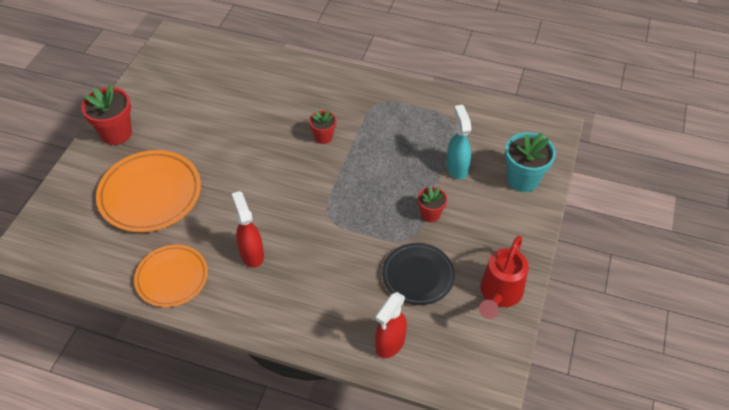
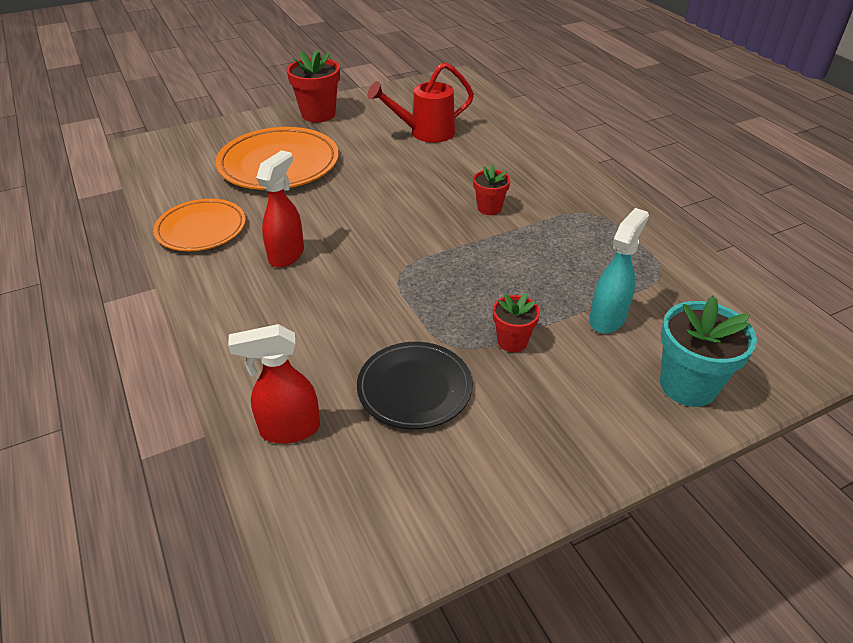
camera: 45 degrees right, 10 degrees down
(498, 295) = (485, 485): red watering can -> red watering can (424, 133)

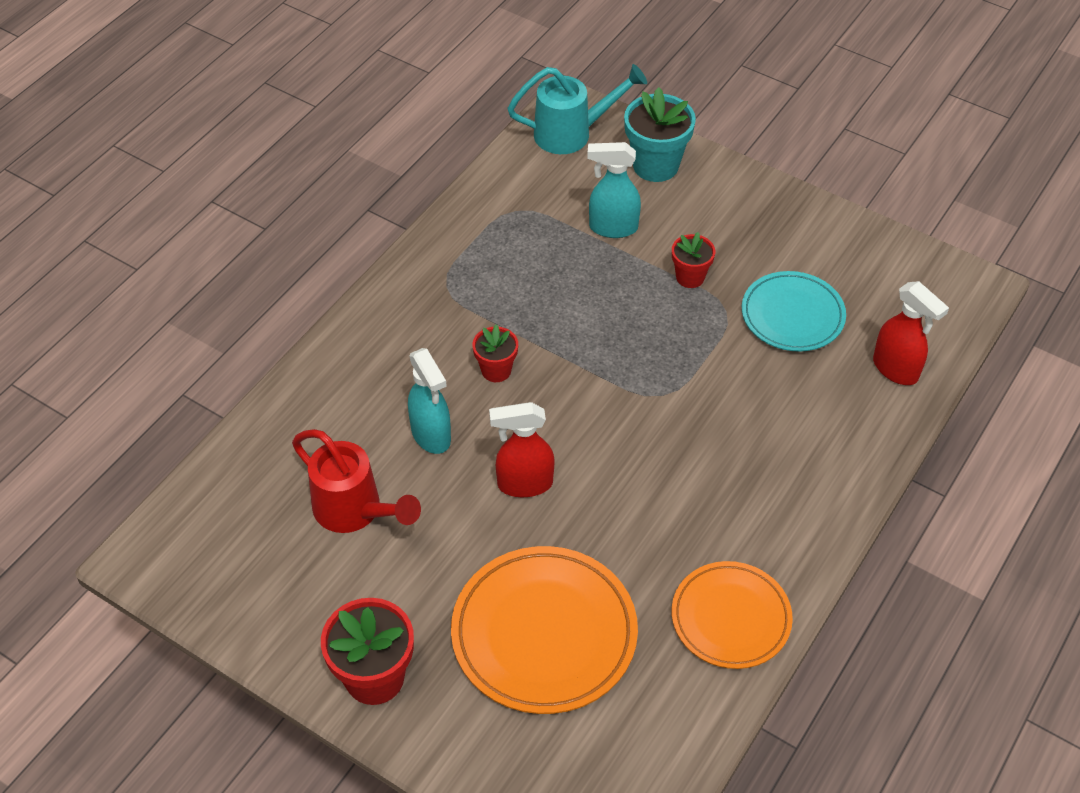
camera: 120 degrees left, 10 degrees up
(287, 255) = (709, 503): red spray bottle -> red spray bottle (524, 484)
(414, 388) = (792, 315): black plate -> turquoise plate
(456, 169) = (431, 436): none -> turquoise spray bottle
(764, 345) = (572, 133): none -> turquoise watering can

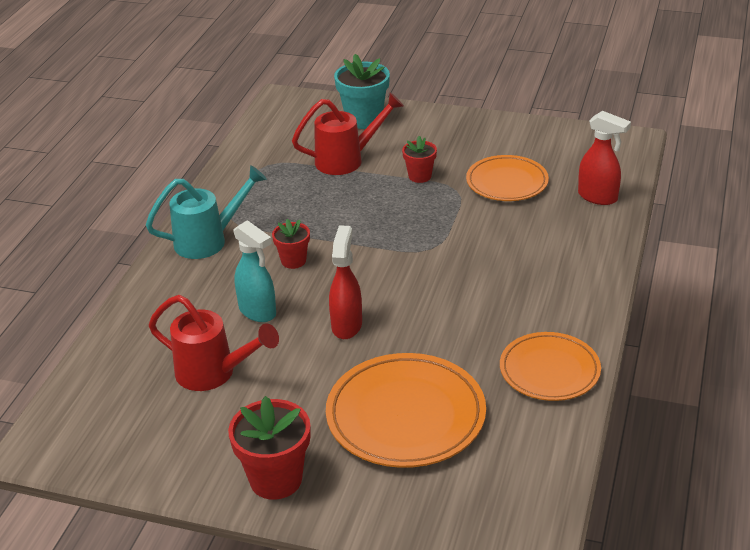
camera: 15 degrees left, 15 degrees down
(524, 484) = (347, 325): red spray bottle -> red spray bottle turned 120 degrees clockwise
(572, 133) = (292, 113): turquoise watering can -> turquoise watering can (209, 240)
(612, 228) = (347, 160): turquoise spray bottle -> red watering can
(792, 315) = (507, 182): turquoise plate -> orange plate

